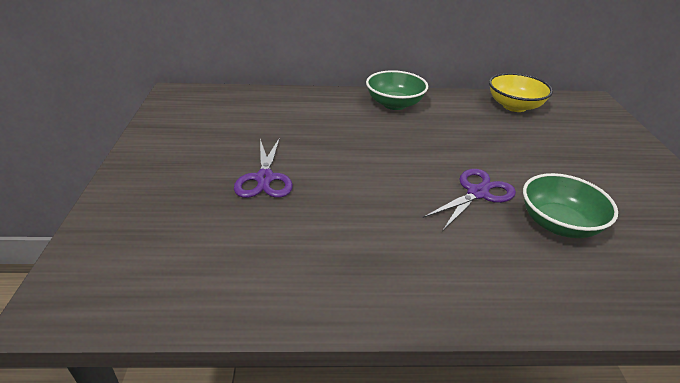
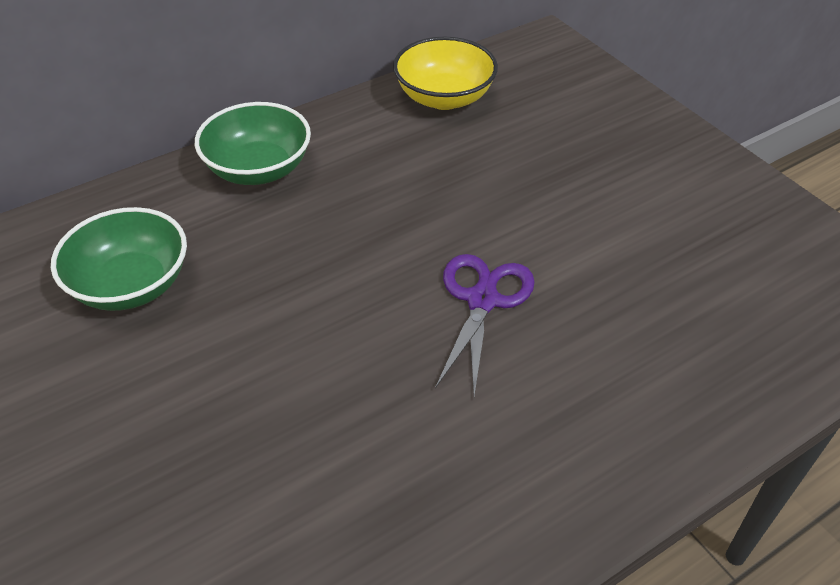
camera: 30 degrees left, 10 degrees up
(265, 178) = (137, 437): purple scissors -> none
(558, 224) = (611, 304): green bowl -> green bowl (131, 285)

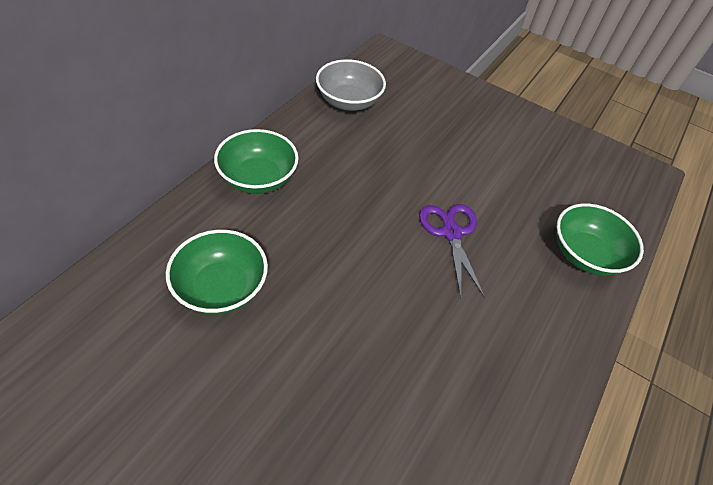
camera: 30 degrees left, 5 degrees up
(444, 97) = (349, 101): yellow bowl -> grey bowl
(688, 388) = (585, 254): none -> green bowl

